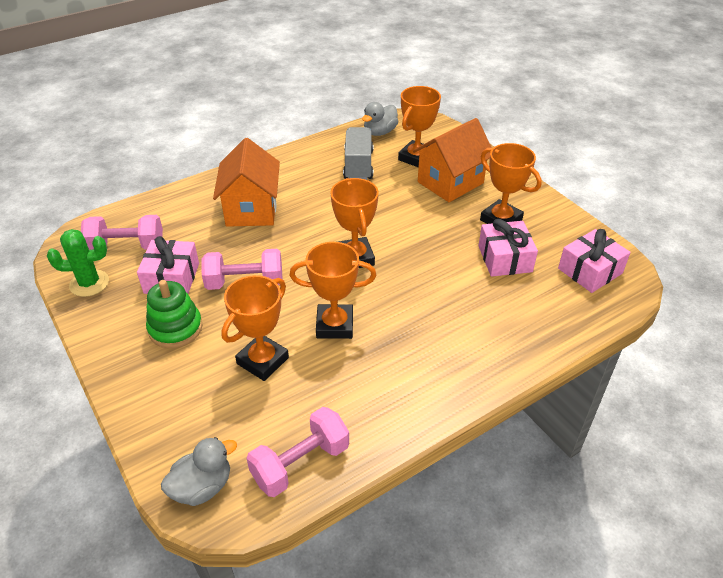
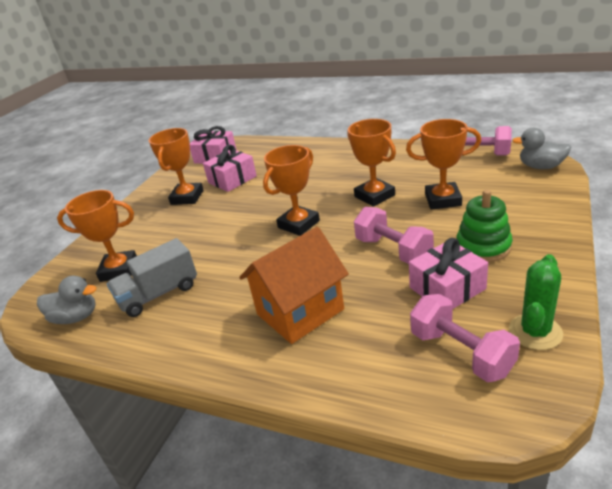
camera: 120 degrees left, 10 degrees down
(89, 283) = (535, 332): green cactus -> green cactus turned 75 degrees clockwise
(450, 182) = (151, 236): orange house -> none

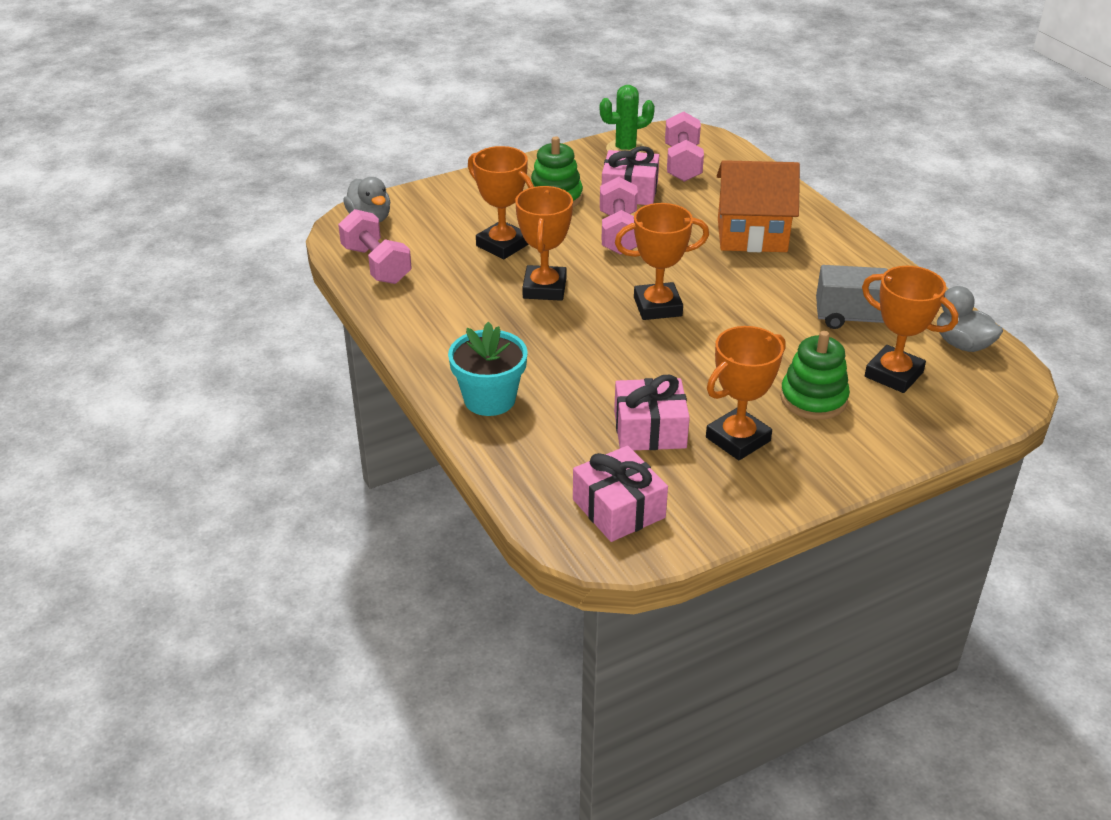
camera: 145 degrees left, 5 degrees up
(161, 232) = (813, 398): none -> green stacking toy
(316, 152) = (489, 399): none -> turquoise flower pot

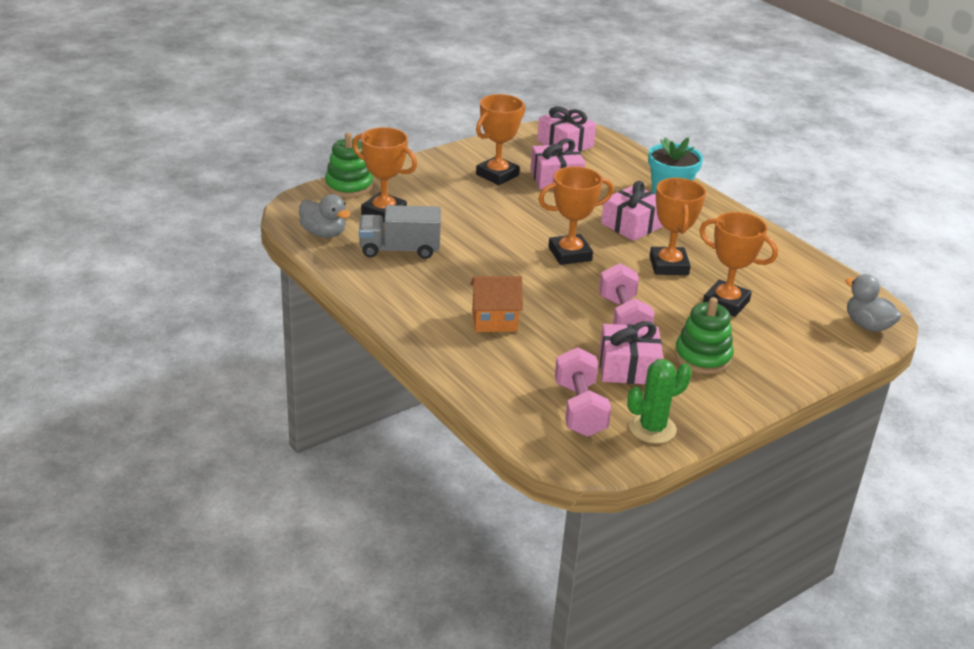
camera: 170 degrees right, 5 degrees down
(376, 265) = (823, 281): pink dumbbell -> none
(565, 345) = (632, 225): none -> pink gift
(752, 235) = (494, 321): orange house -> orange house, size x0.65
(813, 398) = (445, 197): green stacking toy -> green stacking toy (349, 186)

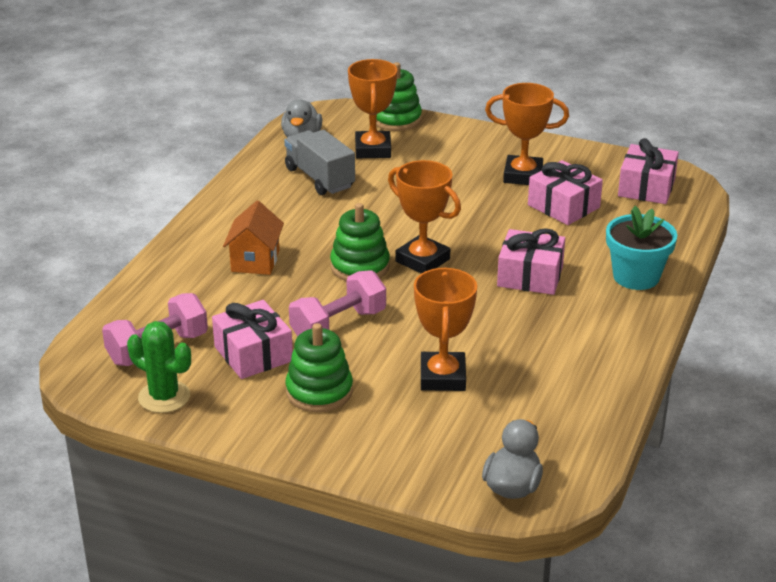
camera: 60 degrees right, 0 degrees up
(494, 321) = (255, 261): orange house -> orange house turned 45 degrees clockwise
(551, 281) = (360, 266): none -> green stacking toy
(668, 266) = (474, 321): orange trophy -> none

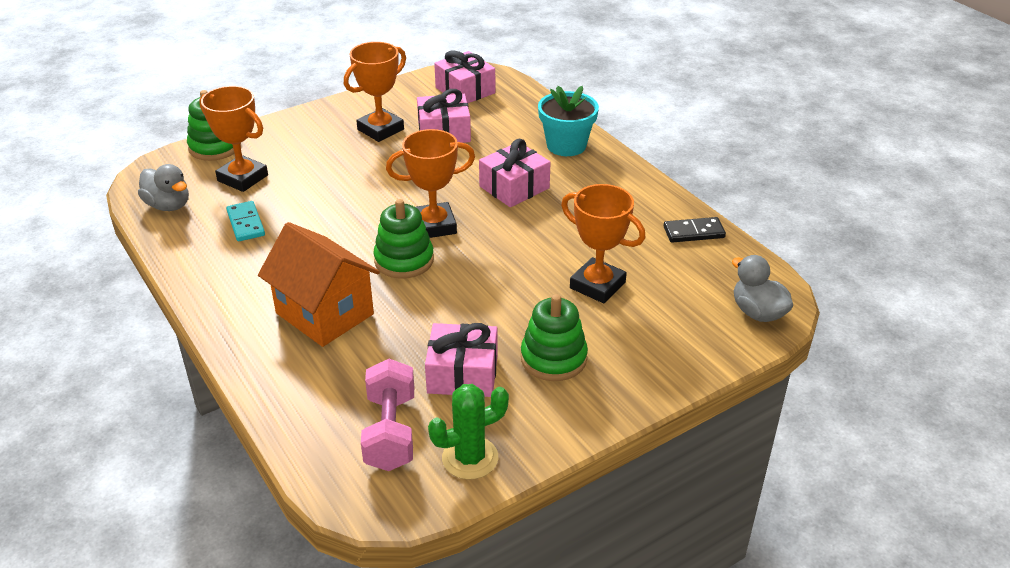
camera: 55 degrees left, 5 degrees up
(255, 261) = (324, 313): orange house -> orange house, size x1.54
(319, 178) = (245, 223): grey truck -> turquoise domino
(338, 325) = (473, 308): pink dumbbell -> none
(593, 403) = (694, 232): none -> black domino

